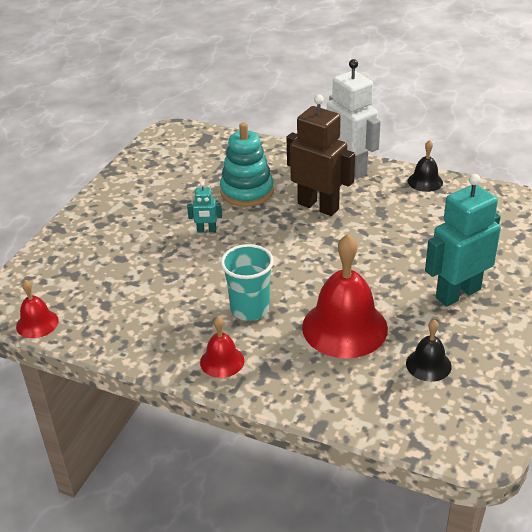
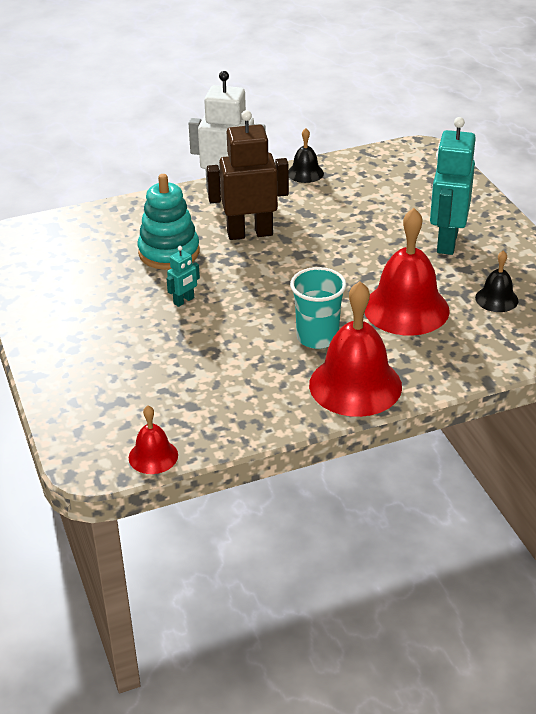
camera: 45 degrees left, 0 degrees up
(222, 361) = (355, 385): red bell -> red bell, size x1.99

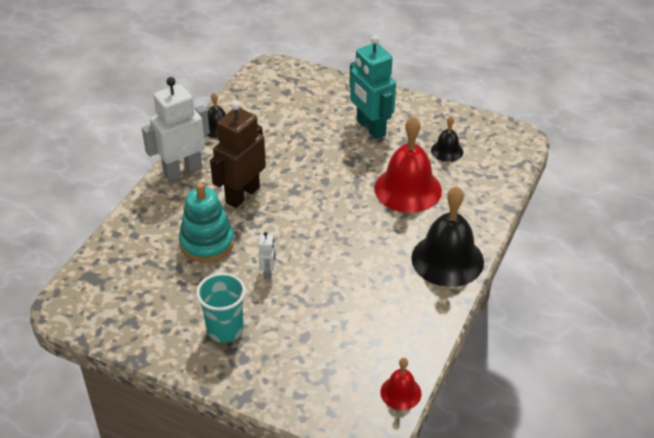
camera: 45 degrees left, 5 degrees up
(184, 301) = (268, 272): turquoise robot -> white robot
(317, 337) = (384, 242): turquoise cup -> turquoise cup (225, 329)
(355, 385) = (447, 259): red bell -> black bell

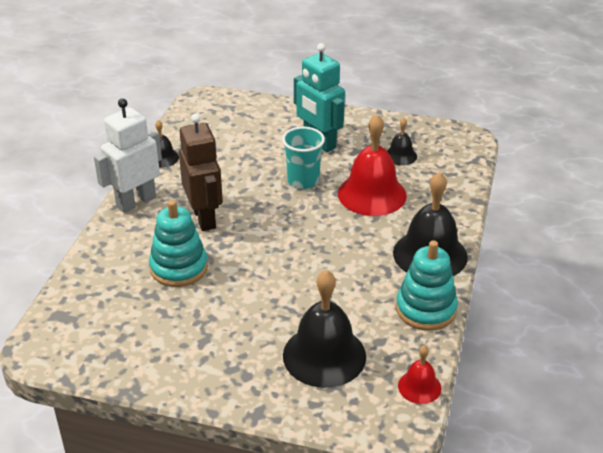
camera: 10 degrees left, 5 degrees down
(225, 329) = (219, 349): turquoise cup -> turquoise cup (303, 181)
(242, 195) = (204, 218): brown robot -> brown robot turned 135 degrees clockwise
(268, 272) = (250, 288): white robot -> none
(320, 349) = (324, 355): none -> black bell
(428, 315) = (426, 309): none -> turquoise stacking toy

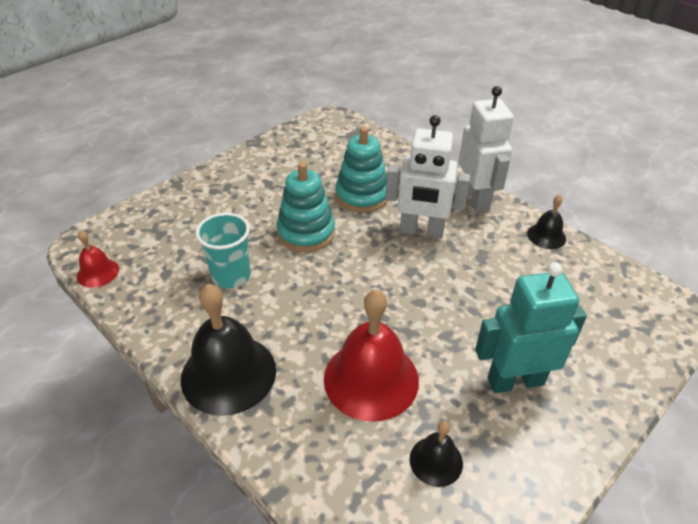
camera: 120 degrees right, 5 degrees up
(204, 218) = (421, 231): brown robot -> white robot
(303, 181) = (438, 327): turquoise cup -> turquoise cup (231, 276)
(324, 355) = (187, 235): black bell -> none
(426, 309) = (164, 324): turquoise stacking toy -> turquoise stacking toy (306, 233)

